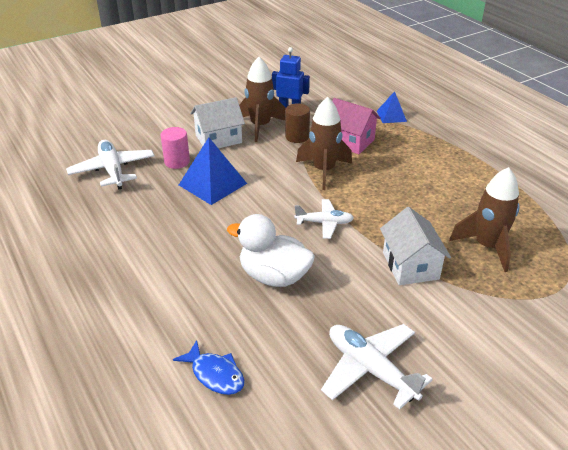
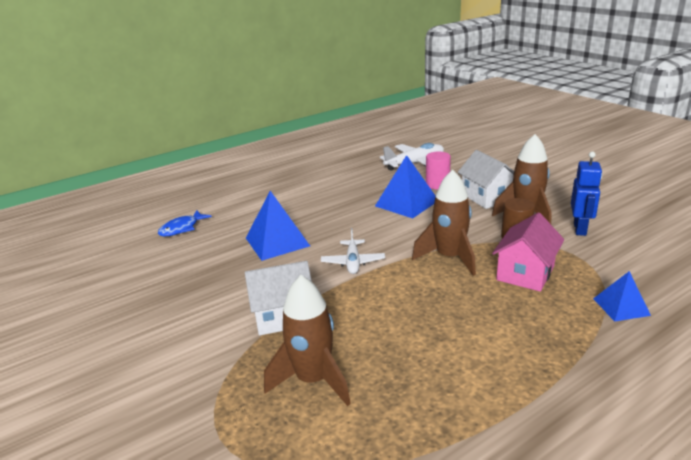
camera: 90 degrees right, 10 degrees down
(274, 276) = (277, 242): white duck -> blue pyramid
(370, 369) = (158, 291): white plane -> none

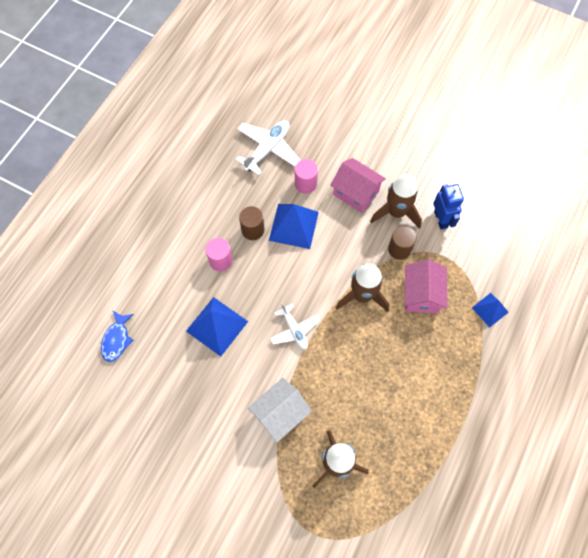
camera: 30 degrees left, 40 degrees up
(319, 208) = (221, 260): none -> pink cylinder
(364, 198) = (253, 230): none -> brown cylinder
(487, 197) = (356, 193): white house -> pink house

